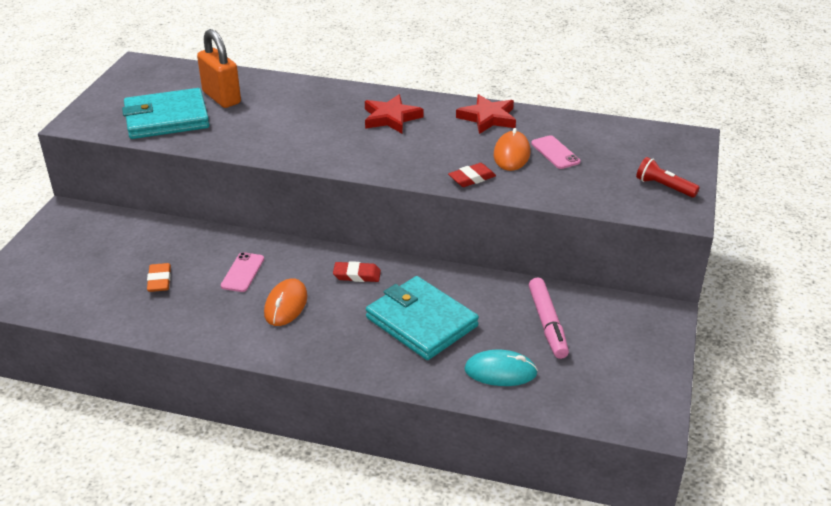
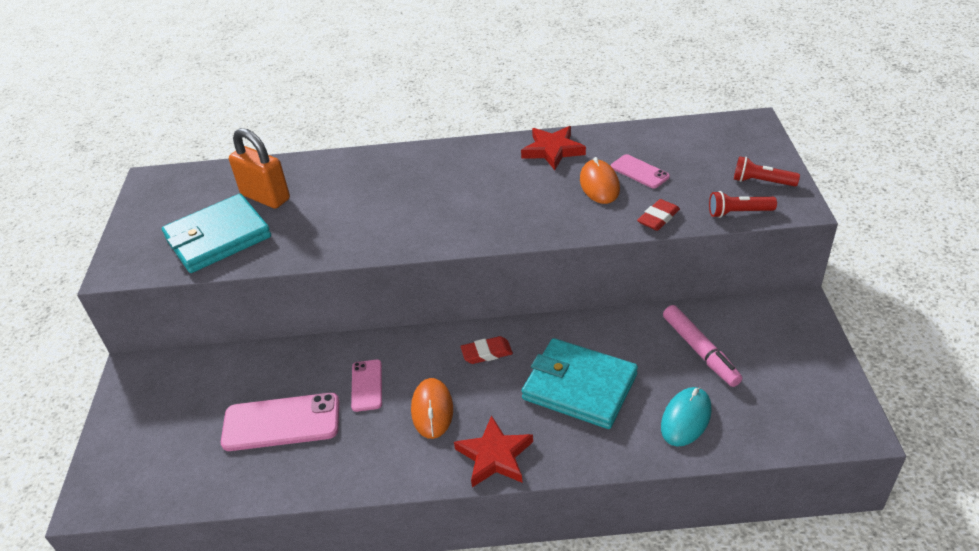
camera: 15 degrees left, 5 degrees up
(159, 280) = (281, 422): orange eraser -> pink phone
(391, 118) = (457, 175): red star -> red star (495, 456)
(472, 178) = (577, 222): red eraser -> red eraser (658, 218)
(500, 371) = (686, 418): turquoise mouse -> turquoise mouse turned 45 degrees counterclockwise
(624, 206) = (738, 212): none -> red flashlight

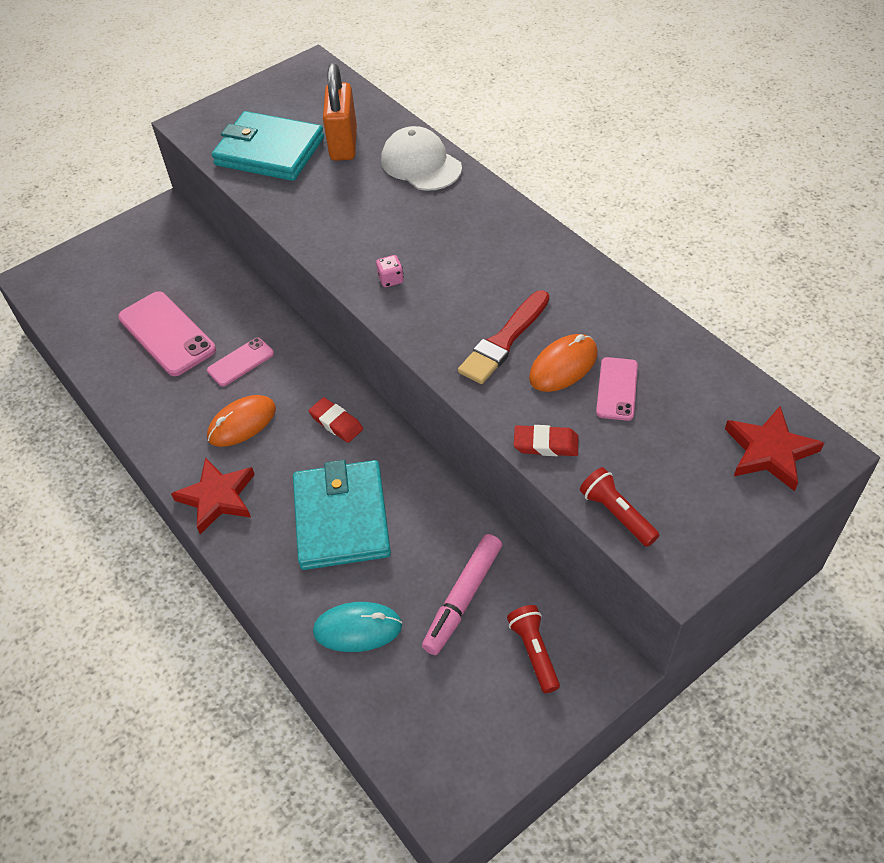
camera: 55 degrees right, 10 degrees up
(338, 169) = (421, 164): none -> white cap
(437, 228) = (391, 279): none -> pink dice
(552, 200) = (504, 341): none -> red brush
(553, 150) = (590, 297): red star -> red star (769, 452)
(761, 182) = (699, 512): red flashlight -> red flashlight (534, 652)

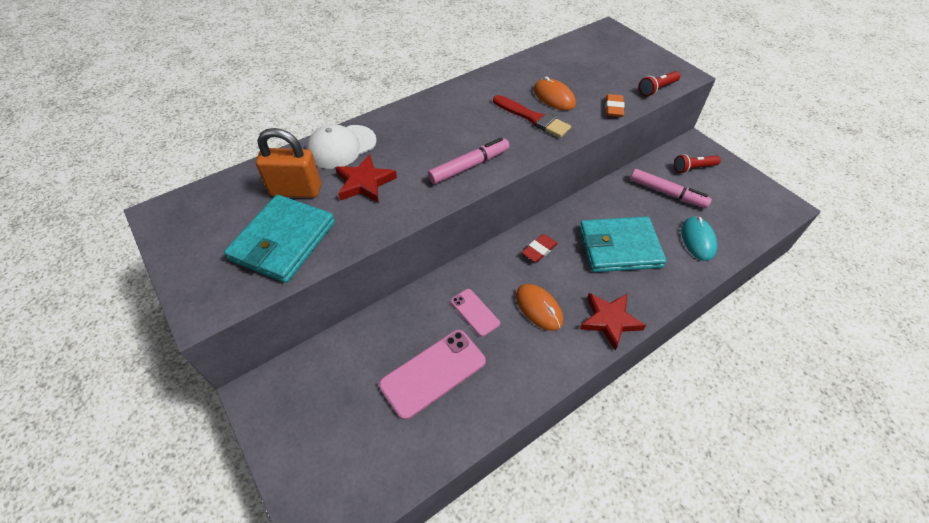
camera: 90 degrees left, 0 degrees up
(391, 279) = (469, 166): pink dice -> pink marker
(546, 444) = (614, 108): red eraser -> orange eraser
(617, 389) = (571, 80): pink phone -> none
(769, 452) = (610, 41): red star -> red star (365, 183)

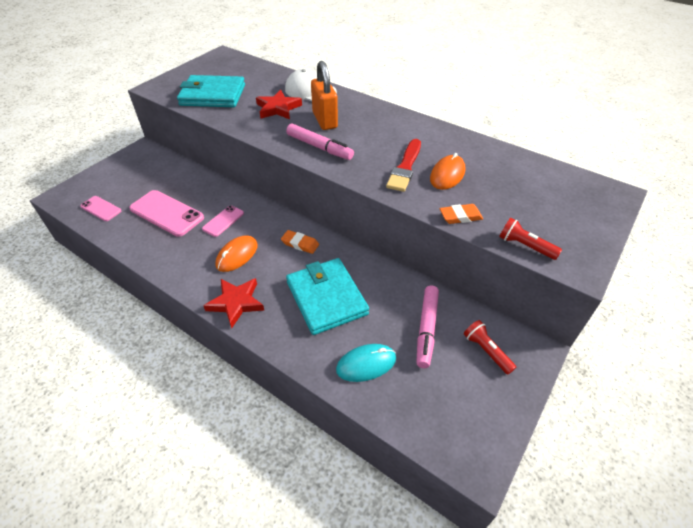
camera: 70 degrees right, 5 degrees down
(296, 191) = (258, 87): orange padlock -> orange padlock (325, 120)
(383, 462) = (101, 209): none -> pink phone
(539, 250) = (300, 244): red eraser -> orange eraser

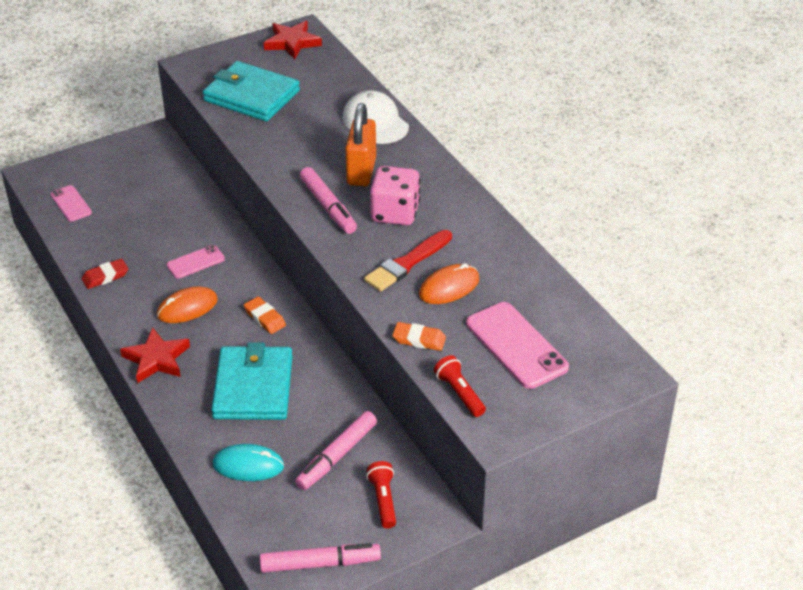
camera: 25 degrees right, 5 degrees down
(157, 252) = (105, 276): none -> red eraser
(167, 213) = (138, 232): pink phone -> pink phone (516, 345)
(278, 108) = (317, 138): red star -> red star (292, 43)
(369, 139) = (395, 213): none -> pink dice
(484, 429) = (320, 564): none -> pink marker

